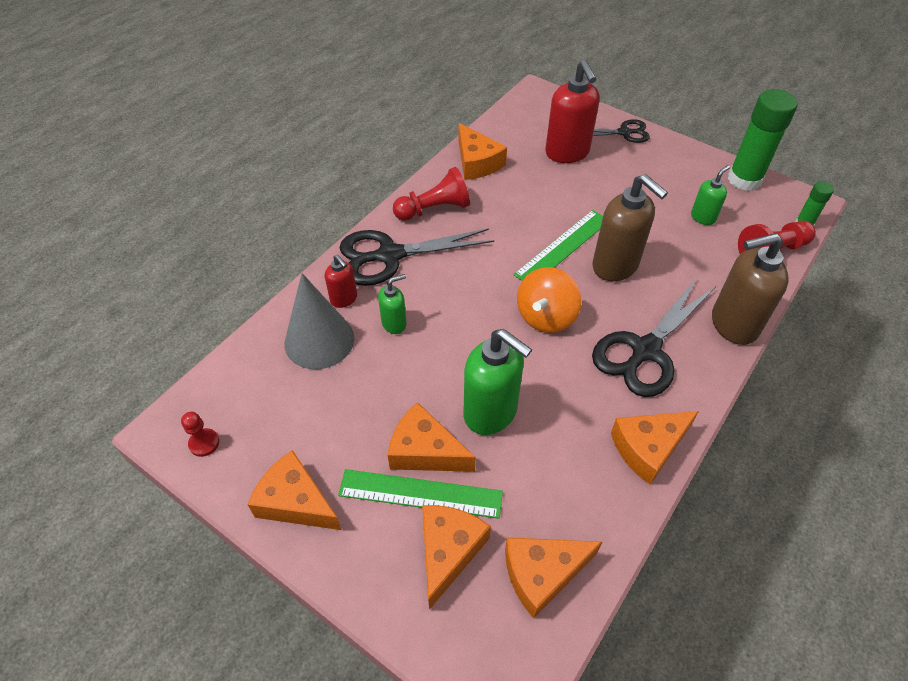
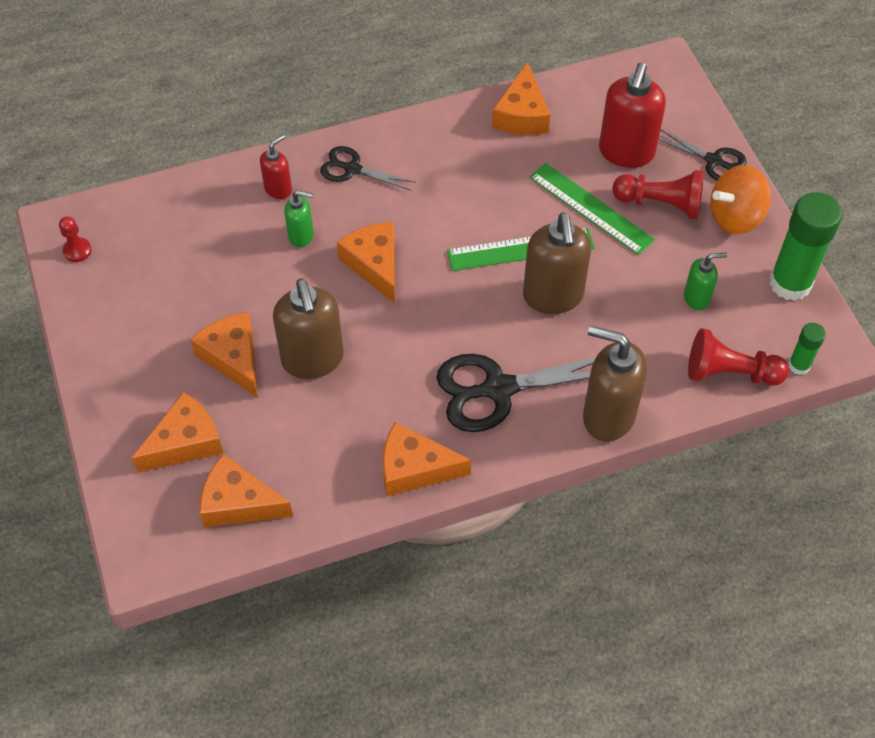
camera: 35 degrees right, 5 degrees up
(295, 502) = (107, 336): orange cheese -> orange cheese (374, 265)
(319, 340) = (228, 215): grey cone -> none
(344, 299) = (278, 189): red soap dispenser -> red soap dispenser turned 135 degrees counterclockwise
(389, 255) = (352, 169): black scissors -> black scissors, size x0.56
(420, 493) = (202, 388): green ruler -> green ruler (591, 208)
(434, 209) = (434, 144): red pawn -> red pawn (661, 204)
(491, 412) = (313, 360): green soap dispenser -> brown soap dispenser
(546, 316) = (439, 306): orange spinning top -> orange spinning top (735, 217)

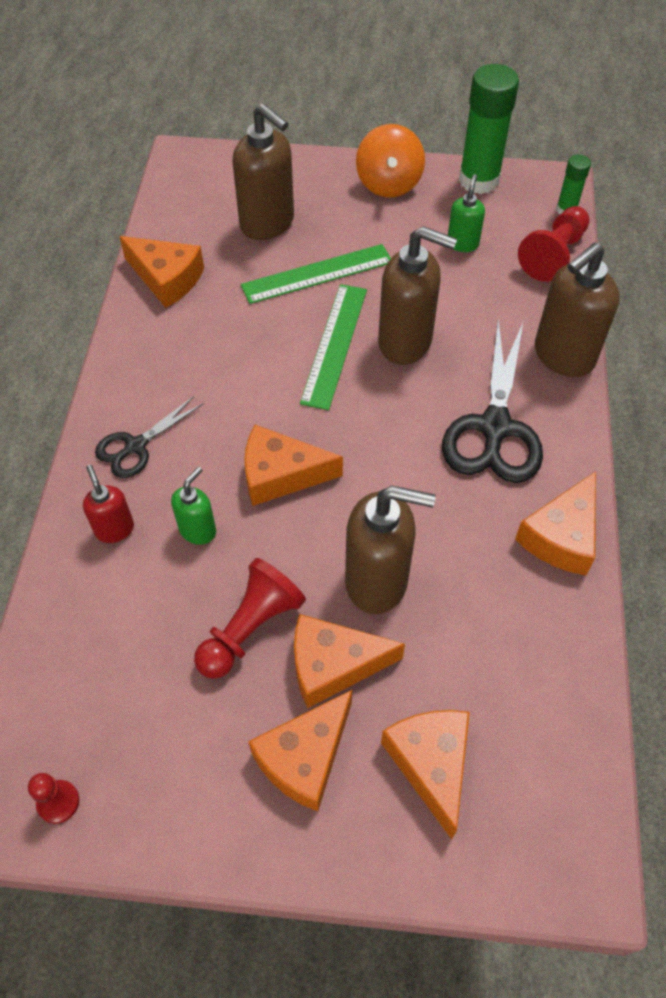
camera: 65 degrees left, 0 degrees up
(238, 503) = (541, 731): orange cheese -> orange cheese (305, 758)
(626, 152) = (267, 223): red soap dispenser -> brown soap dispenser
(661, 204) = (343, 224): red pawn -> red pawn (250, 628)
(713, 161) = (317, 172): black scissors -> none

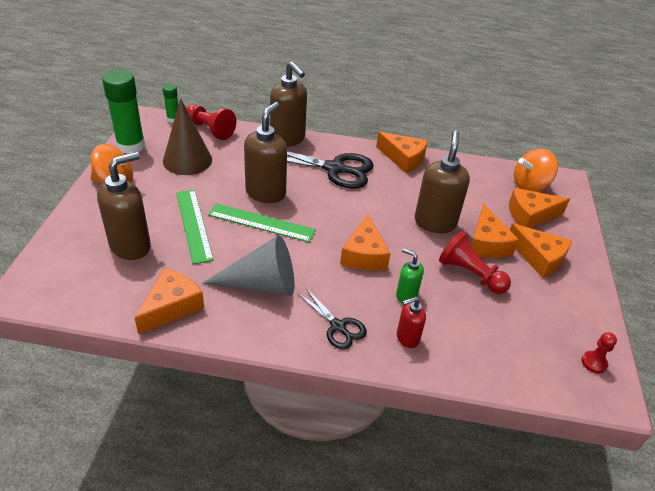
camera: 90 degrees left, 15 degrees down
(209, 358) = (262, 284): none -> grey cone
(462, 243) = (187, 160): green soap dispenser -> brown cone
(538, 782) = (530, 185): none -> orange spinning top

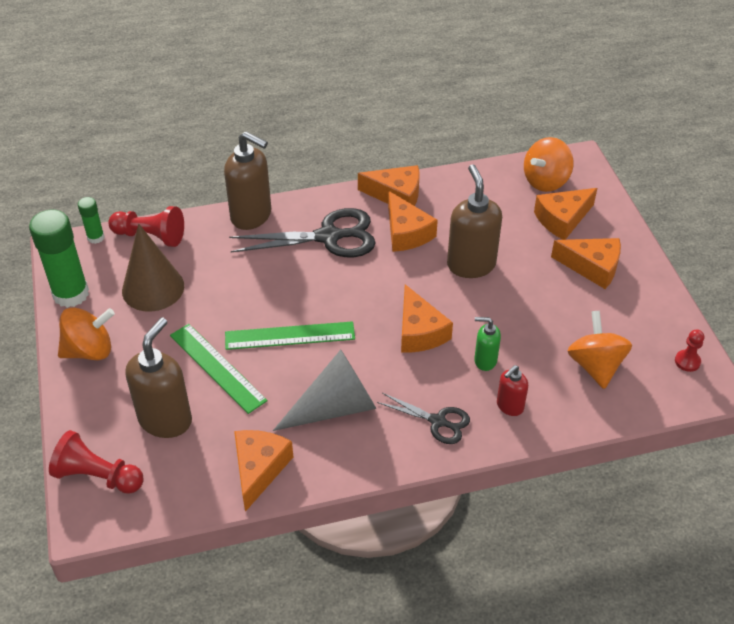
camera: 20 degrees left, 5 degrees up
(266, 193) = (271, 297): brown soap dispenser -> none
(470, 274) = (535, 312): red pawn -> red pawn (97, 476)
(486, 243) = (534, 270): orange cheese -> orange cheese (406, 232)
(503, 334) = (595, 366): none -> orange spinning top

